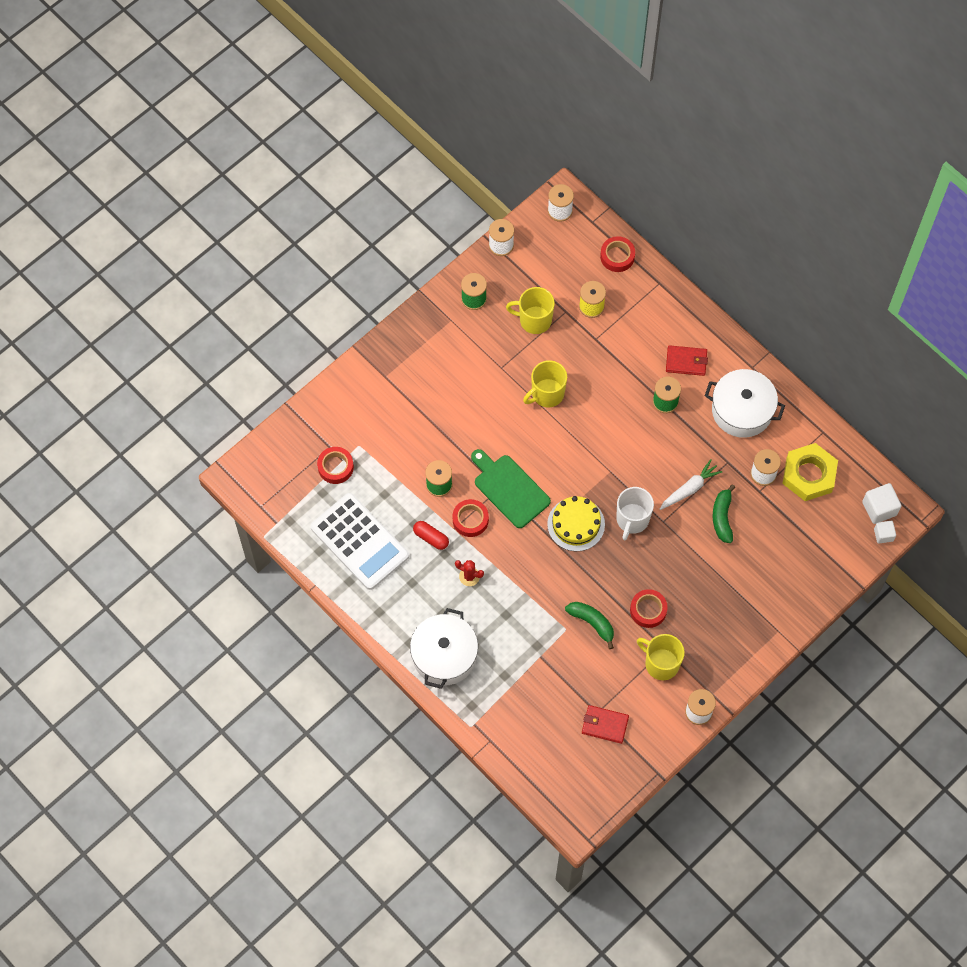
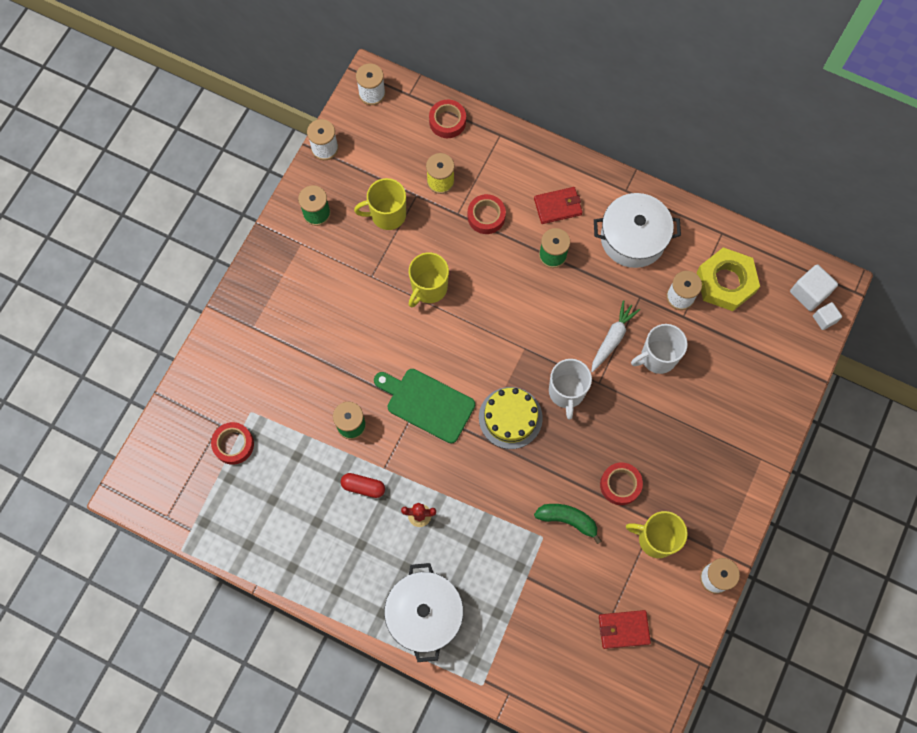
camera: 20 degrees left, 5 degrees up
(359, 542) = (288, 518): white calculator -> none
(470, 520) = (398, 452): red tape -> red tape (486, 216)
(722, 517) = (657, 357): green banana -> white mug

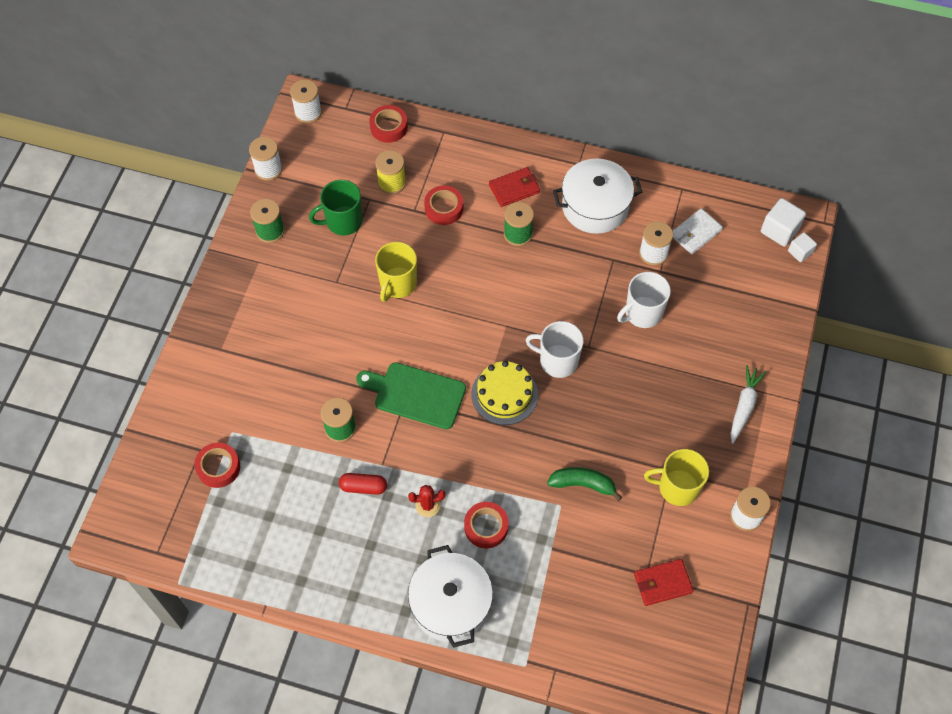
camera: 10 degrees left, 10 degrees down
(387, 215) = (343, 221): yellow mug -> green mug
(566, 392) = (557, 361): white mug -> white mug turned 120 degrees clockwise
(612, 338) = (593, 302): white carrot -> white carrot (744, 406)
(620, 485) = (630, 441): red tape -> red tape (486, 527)
(725, 282) = (695, 233): yellow nut -> white wallet

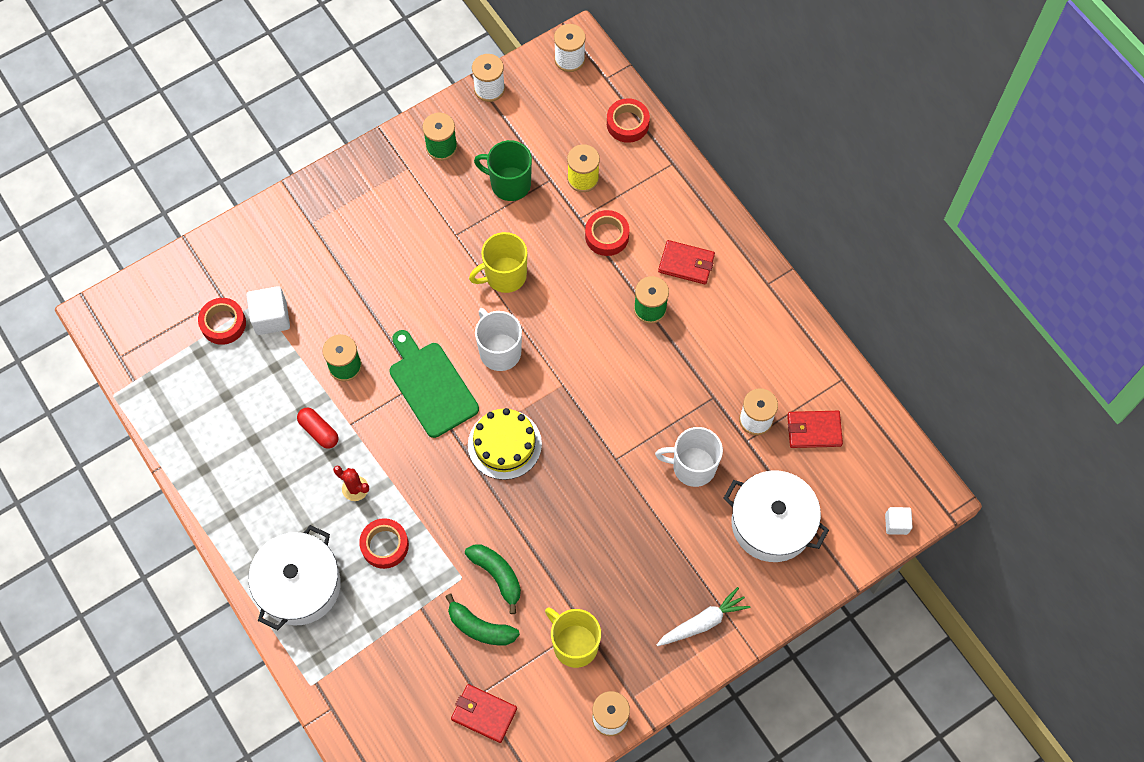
camera: 40 degrees right, 5 degrees up
(557, 361) = (577, 450): white mug -> white mug (499, 351)
(595, 206) = (744, 335): white pot -> white pot (772, 523)
(604, 528) = (480, 627): none -> green banana
(695, 233) = (814, 430): white wallet -> red wallet
(779, 230) = (897, 489): white cube -> white cube (271, 318)

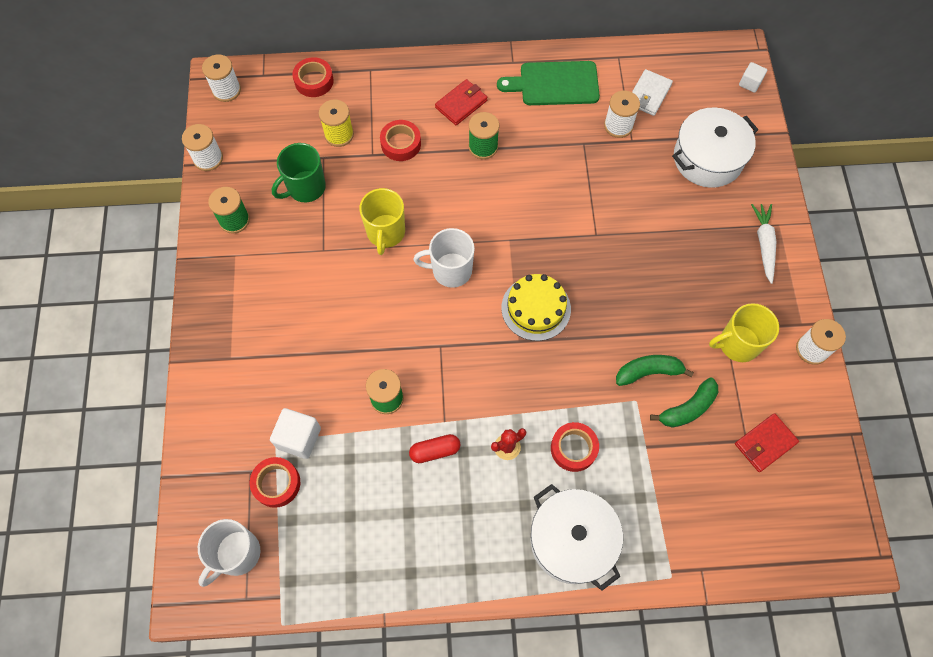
camera: 60 degrees left, 0 degrees up
(431, 386) = (449, 338): green cutting board -> green cutting board (554, 84)
(692, 466) = (632, 186): white mug -> white mug (237, 554)
(814, 430) = (648, 94): red wallet -> white wallet

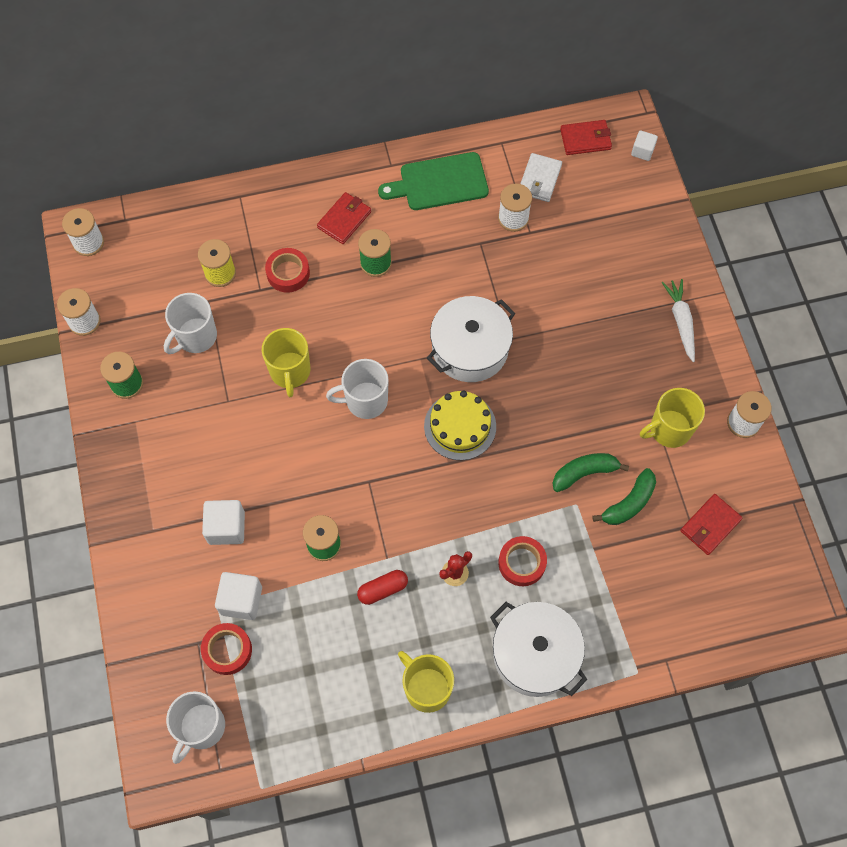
camera: 10 degrees left, 0 degrees up
(298, 367) = (226, 527): none -> white cube
(305, 188) = (195, 337): green mug -> white mug
(314, 81) = (181, 218): red tape -> none
(460, 555) = (426, 688): none -> yellow mug
(697, 65) = (585, 139): none -> red wallet
(707, 158) = (611, 239): white pot -> white pot (470, 348)

